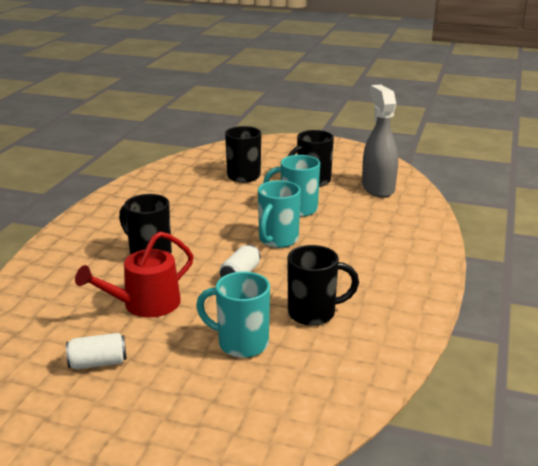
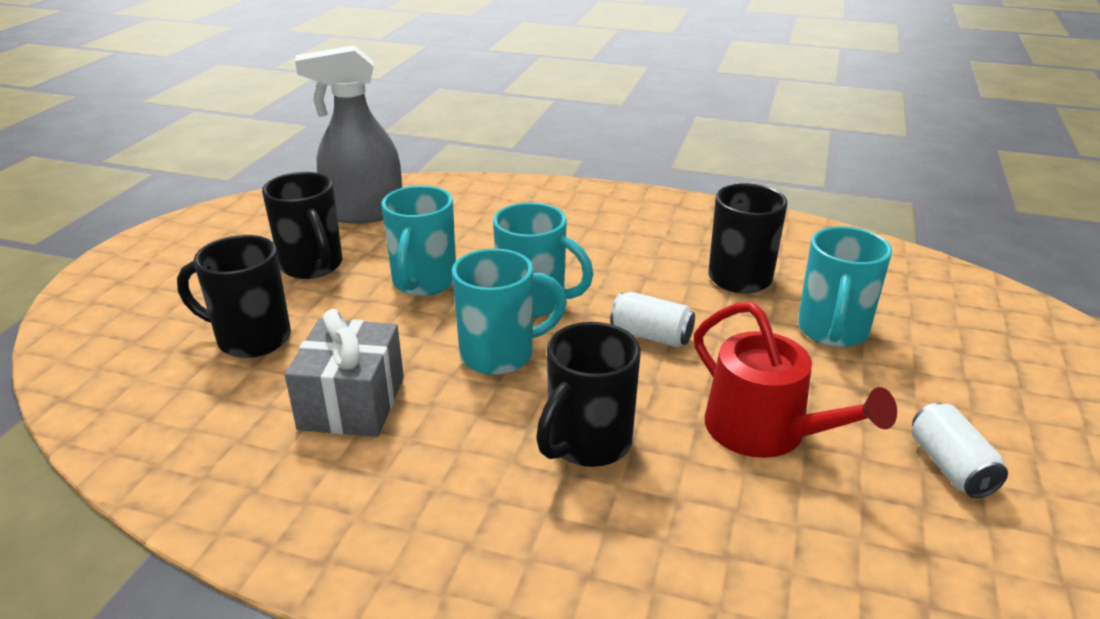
camera: 90 degrees left, 5 degrees up
(192, 200) = (352, 403): none -> grey gift
(225, 232) = (500, 355): none -> turquoise mug

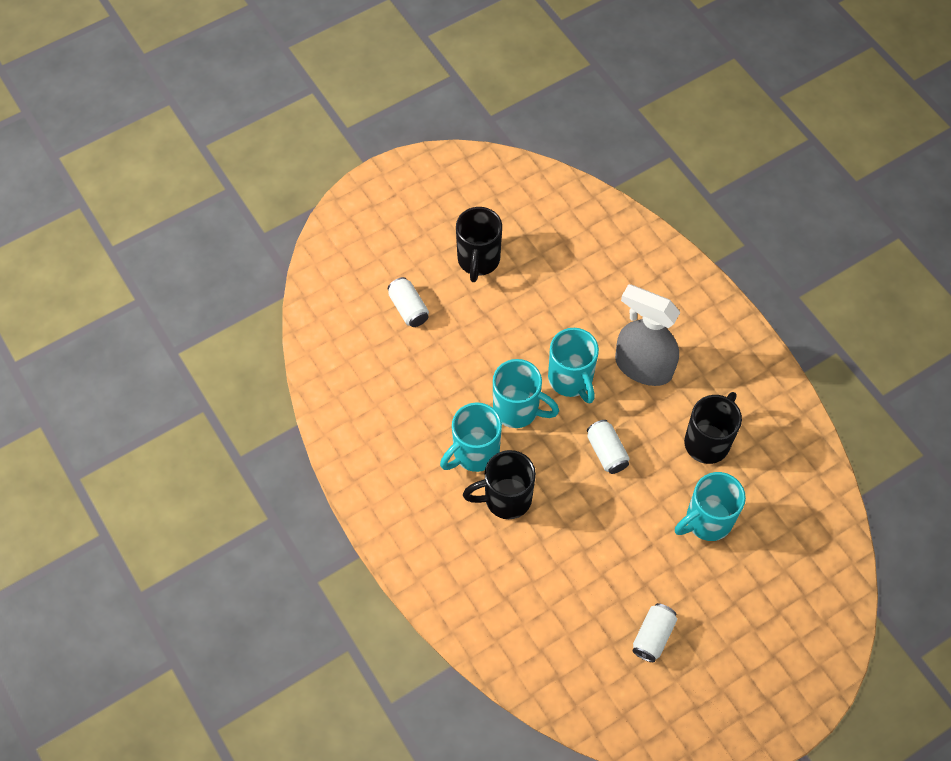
camera: 40 degrees right, 30 degrees up
(251, 339) = (408, 308): black mug -> white can
(352, 403) = (424, 394): grey gift -> none
(364, 213) = (545, 220): grey spray bottle -> grey spray bottle (642, 367)
(423, 283) = (526, 320): turquoise mug -> turquoise mug (474, 453)
(765, 431) = (593, 553): red watering can -> none

